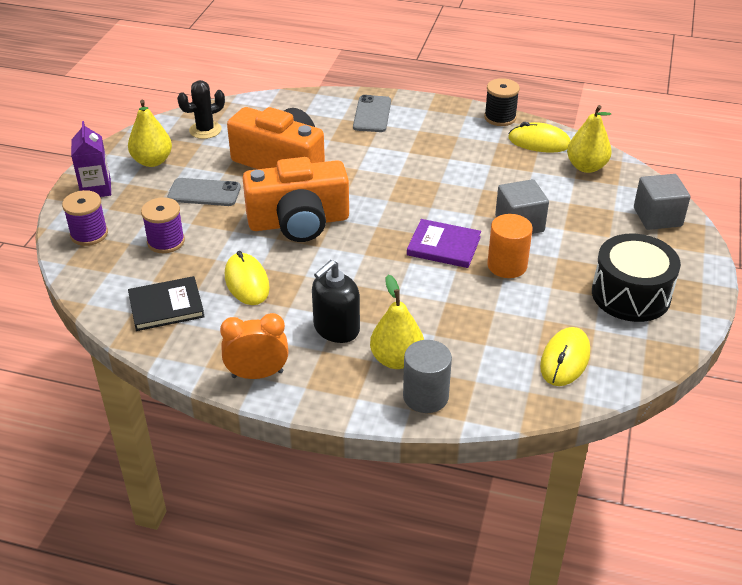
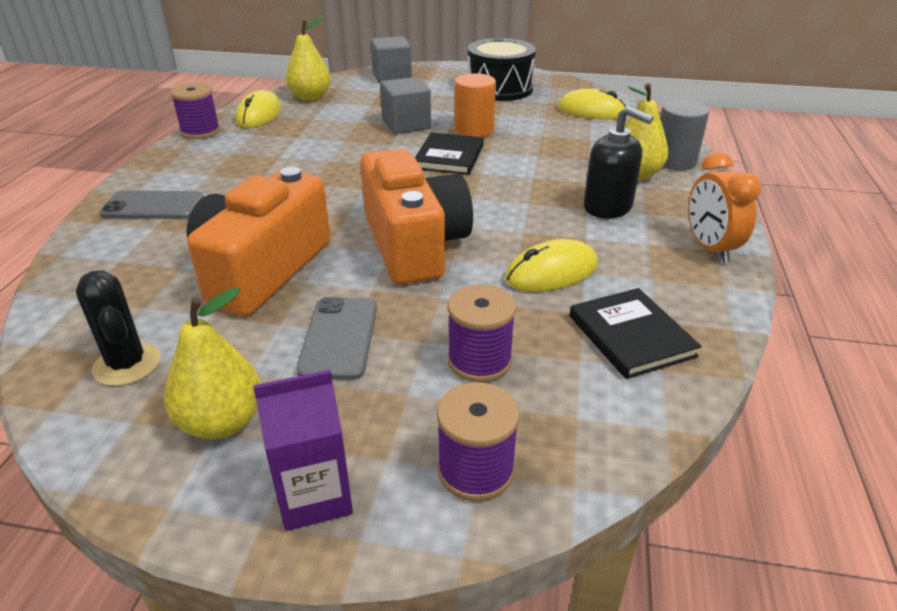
camera: 95 degrees left, 5 degrees down
(443, 246) = (449, 157): purple book -> black book
(500, 117) = (200, 132): black spool -> purple spool

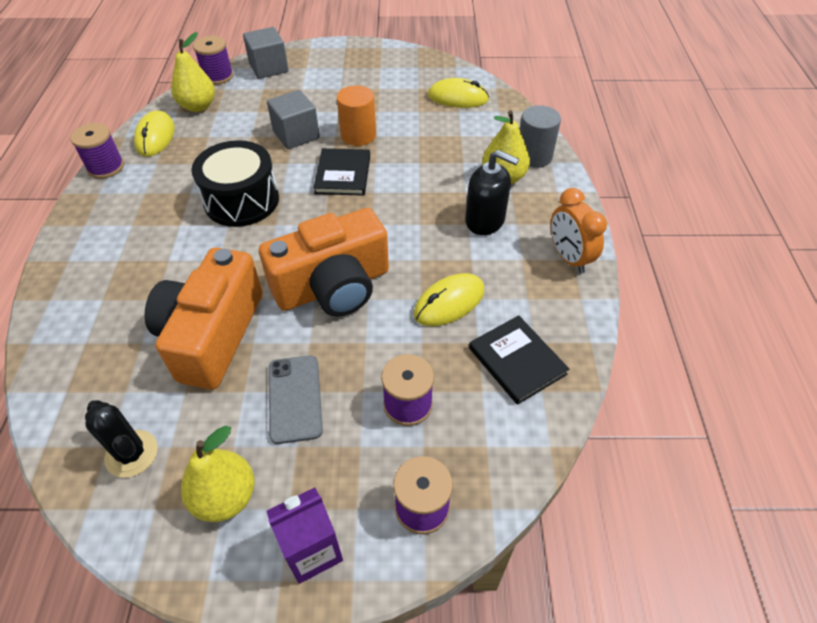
camera: 10 degrees left, 15 degrees up
(153, 206) = (93, 272): grey phone -> none
(338, 79) = (218, 76): none -> purple spool
(414, 244) = (333, 286): orange camera -> orange camera turned 90 degrees clockwise
(499, 89) = (372, 75): black drum -> black drum (241, 200)

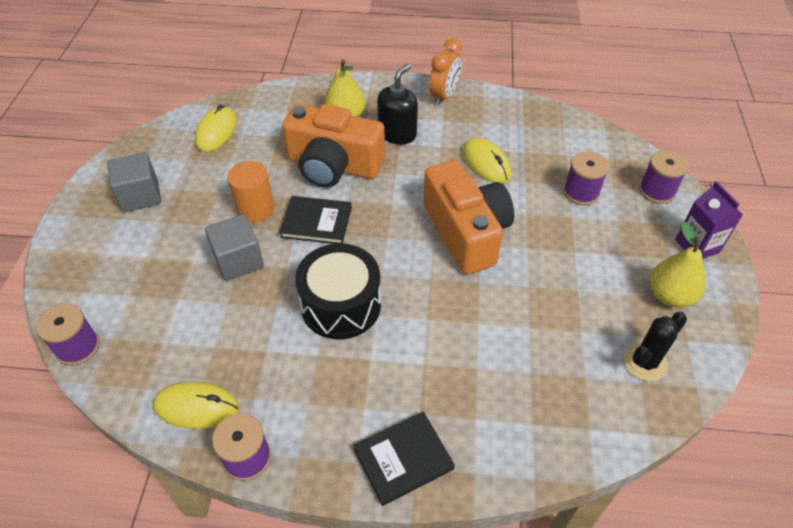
camera: 85 degrees left, 0 degrees up
(198, 106) = (143, 364): yellow pear -> none
(212, 334) = (520, 316): orange camera -> orange camera (333, 166)
(269, 68) = (83, 291): grey cube -> grey cube (140, 196)
(295, 398) = (582, 256): grey phone -> none
(517, 361) = (540, 135): black book -> black book (403, 459)
(533, 156) = (321, 96): grey cylinder -> none
(569, 258) = (444, 96): orange clock -> orange clock turned 45 degrees counterclockwise

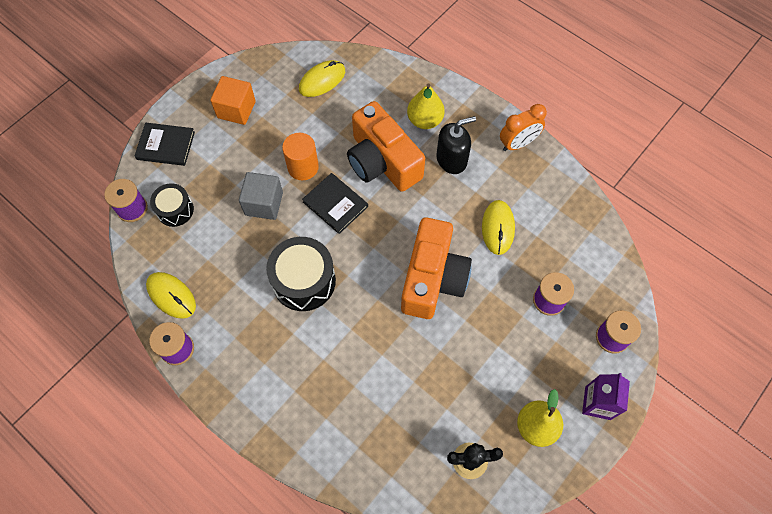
camera: 35 degrees right, 15 degrees up
(136, 320) = (175, 210): none -> black drum
(140, 196) = (236, 109): grey cube -> orange cube
(403, 459) = (262, 413): black book -> black book (166, 145)

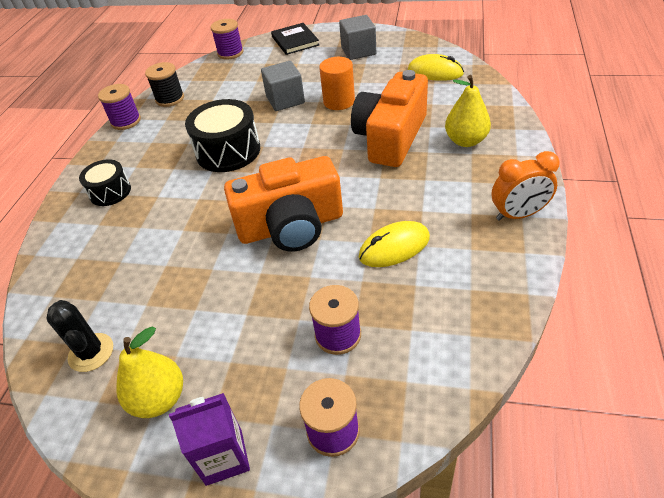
camera: 65 degrees right, 20 degrees down
(171, 296) = (170, 99): yellow mouse -> black spool
(175, 210) = (244, 68): black drum -> black drum (110, 192)
(236, 109) = (358, 51): orange cube -> grey cube
(335, 204) = (319, 133): black book -> none
(452, 159) = (441, 177): black soap dispenser -> none
(518, 144) = (518, 215): orange clock -> orange clock turned 45 degrees counterclockwise

